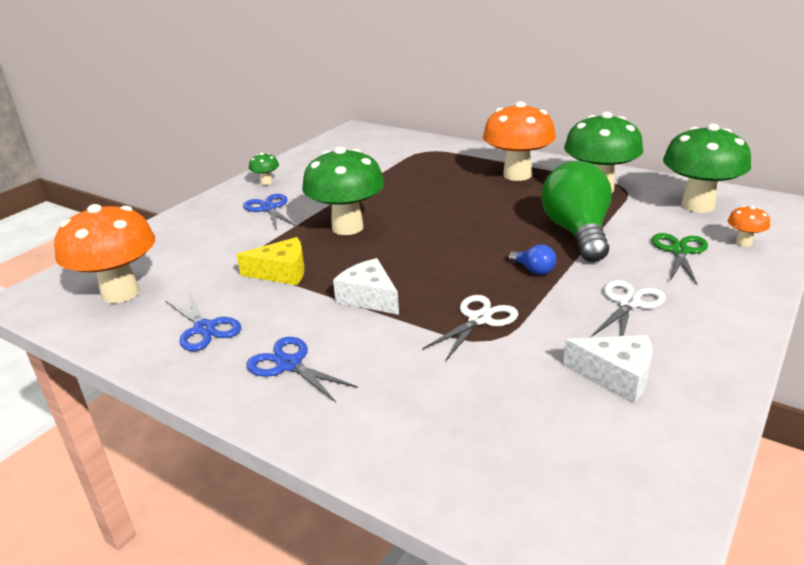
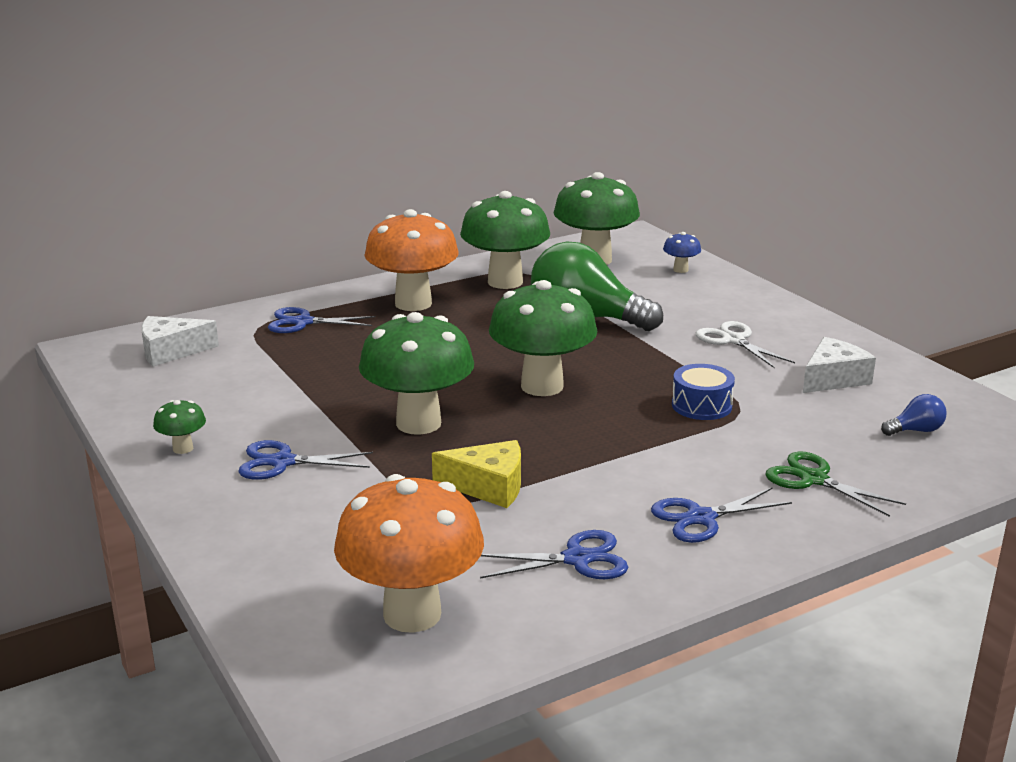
camera: 65 degrees left, 5 degrees down
(281, 272) = (488, 486): yellow cheese -> yellow cheese turned 75 degrees clockwise
(369, 297) = (606, 448): white cheese -> white cheese (171, 351)
(442, 249) = (542, 386): none -> green mushroom
(447, 158) = (303, 322): none -> blue scissors
(479, 319) = (701, 405): white scissors -> blue drum
(533, 270) = (636, 358): blue light bulb -> blue light bulb (915, 430)
(679, 251) = (668, 294): green scissors -> green scissors (813, 479)
(743, 243) = (680, 270): orange mushroom -> blue mushroom

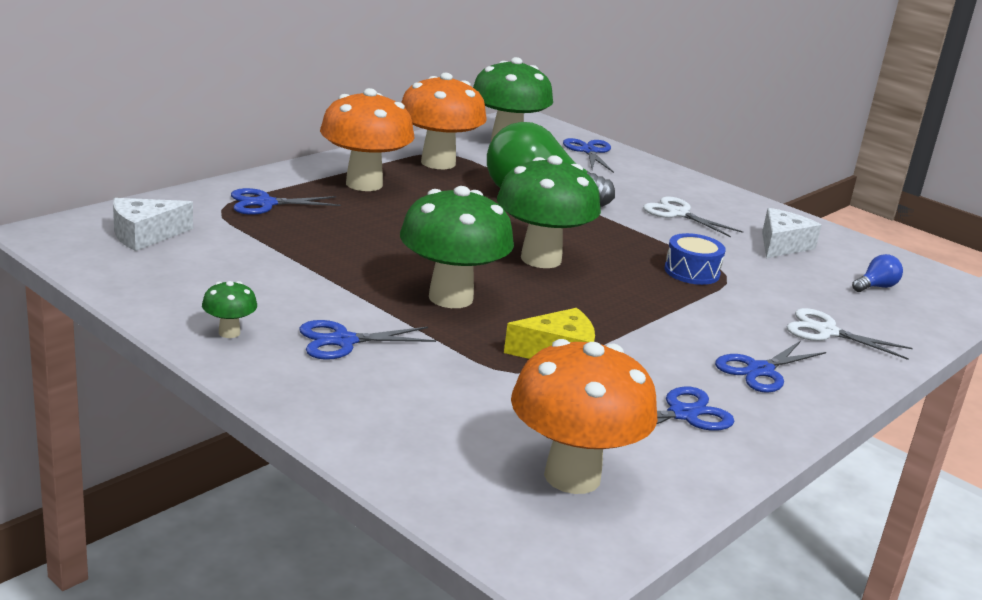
camera: 20 degrees left, 0 degrees up
(505, 282) = (438, 163): green mushroom -> orange mushroom
(680, 270) = (589, 151): blue mushroom -> blue scissors
(813, 479) = (826, 332): green scissors -> white scissors

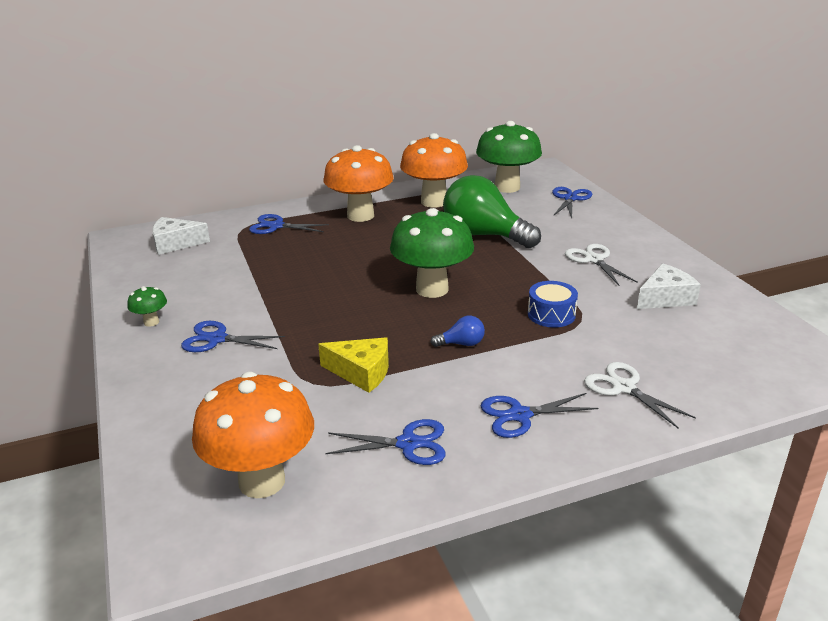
camera: 30 degrees right, 5 degrees up
(450, 298) = (328, 314): green mushroom -> none
(875, 287) = (722, 350): blue light bulb -> blue light bulb (461, 344)

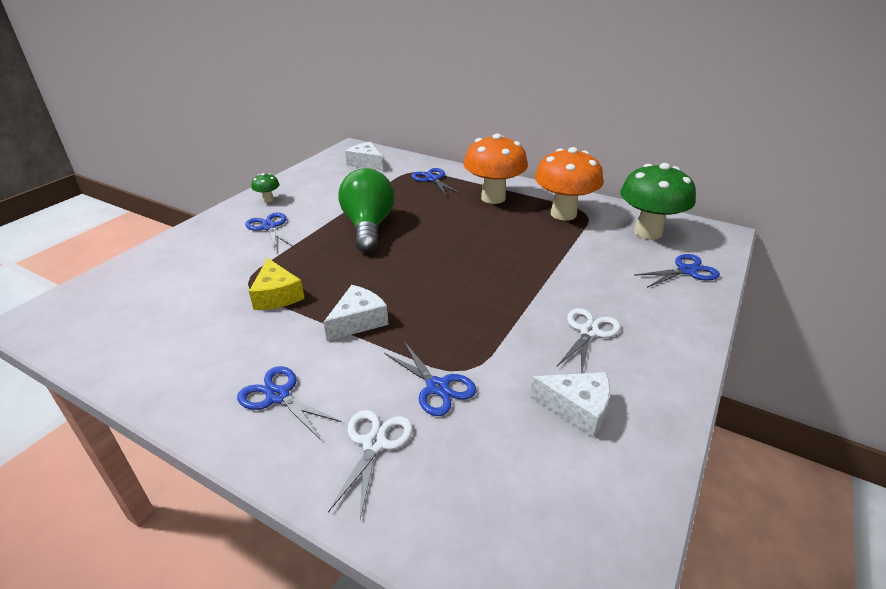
camera: 50 degrees right, 5 degrees up
(262, 481) = (122, 316): orange mushroom -> none
(408, 444) = (200, 356): blue scissors -> blue scissors (437, 387)
(432, 289) = (424, 273): green mushroom -> none
(461, 344) = (358, 321): blue light bulb -> white cheese
(484, 235) = (544, 258): green light bulb -> green light bulb (368, 227)
(551, 314) = (456, 347): blue drum -> none

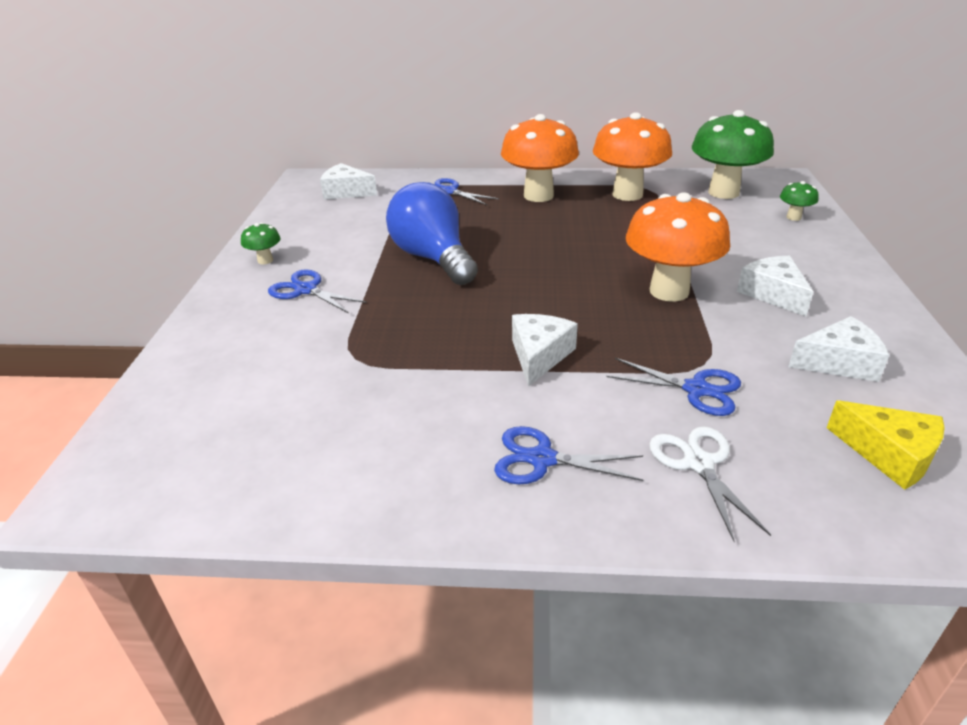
camera: 25 degrees left, 0 degrees up
(277, 295) = (410, 359): yellow cheese -> yellow cheese (889, 454)
(368, 227) = (433, 258): green light bulb -> blue light bulb
(506, 302) = (669, 291): none -> orange mushroom
(589, 332) = (773, 294): white scissors -> white cheese
(687, 271) = (793, 217): blue scissors -> green mushroom

